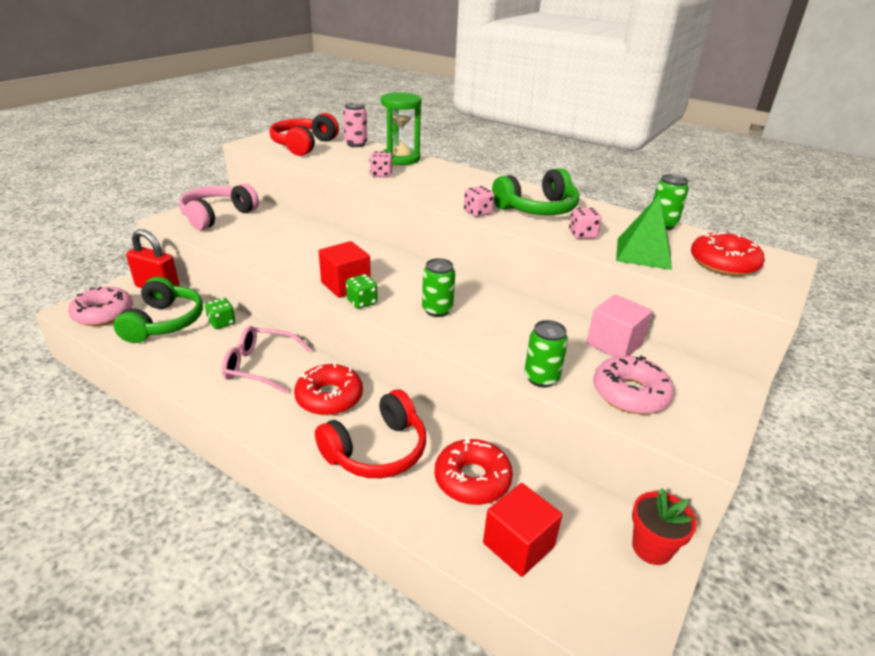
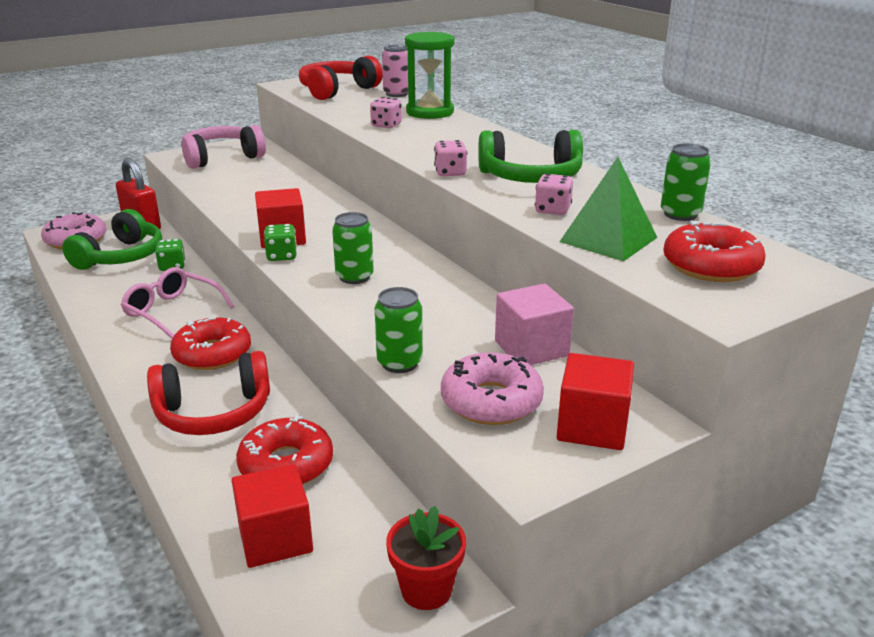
camera: 25 degrees right, 5 degrees down
(707, 396) = (592, 427): none -> red cube

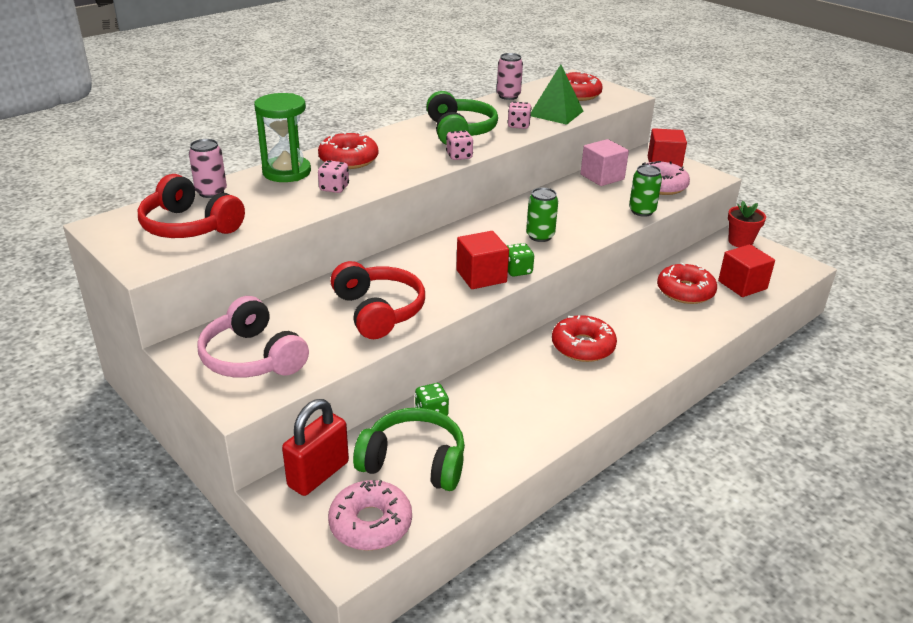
camera: 100 degrees left, 5 degrees up
(172, 312) = (525, 386): pink glasses -> none
(213, 412) = (654, 328): red headphones -> red headphones (378, 311)
(453, 131) = (348, 159): none -> red donut
(680, 214) = (508, 96): green can -> pink can

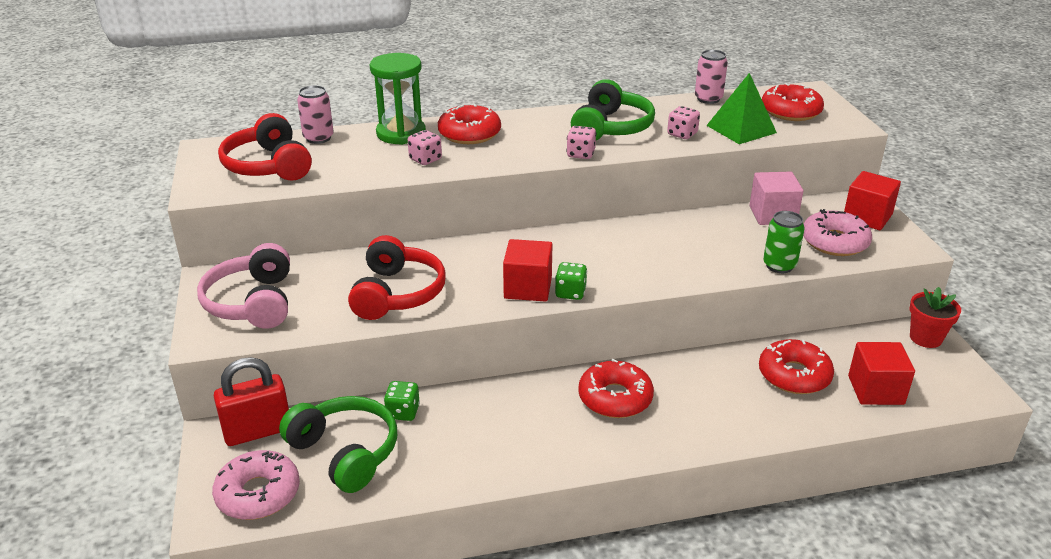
camera: 30 degrees right, 0 degrees up
(540, 236) = (632, 263): green can -> none

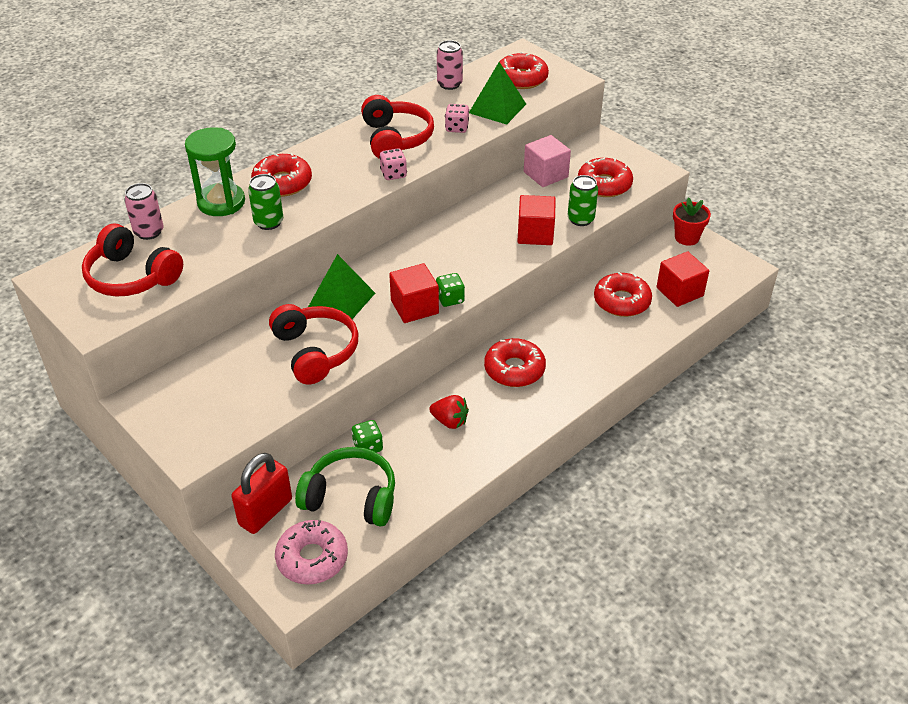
camera: 30 degrees left, 10 degrees up
(252, 303) = (200, 407): pink headphones -> none
(425, 159) = (268, 222): pink dice -> green can
(463, 258) = (342, 299): none -> green pyramid
(504, 421) = (450, 421): none -> red strawberry
(611, 127) = (396, 139): green headphones -> red headphones
(834, 242) = (604, 184): pink donut -> red donut
(867, 217) = (612, 154): red cube -> red cube (535, 234)

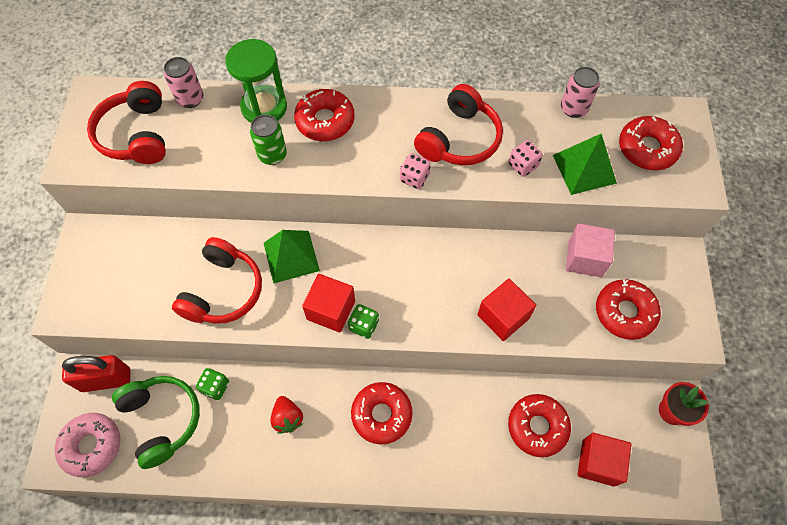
camera: 45 degrees right, 20 degrees up
(580, 219) = (559, 334): green can -> none

